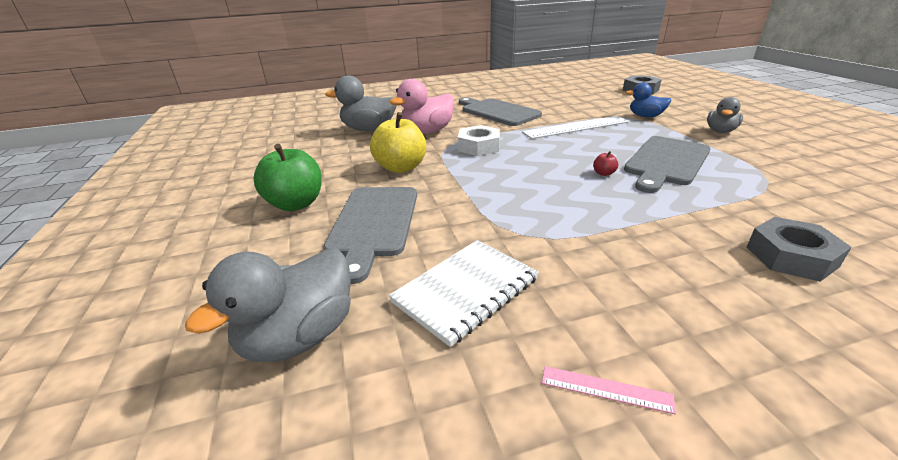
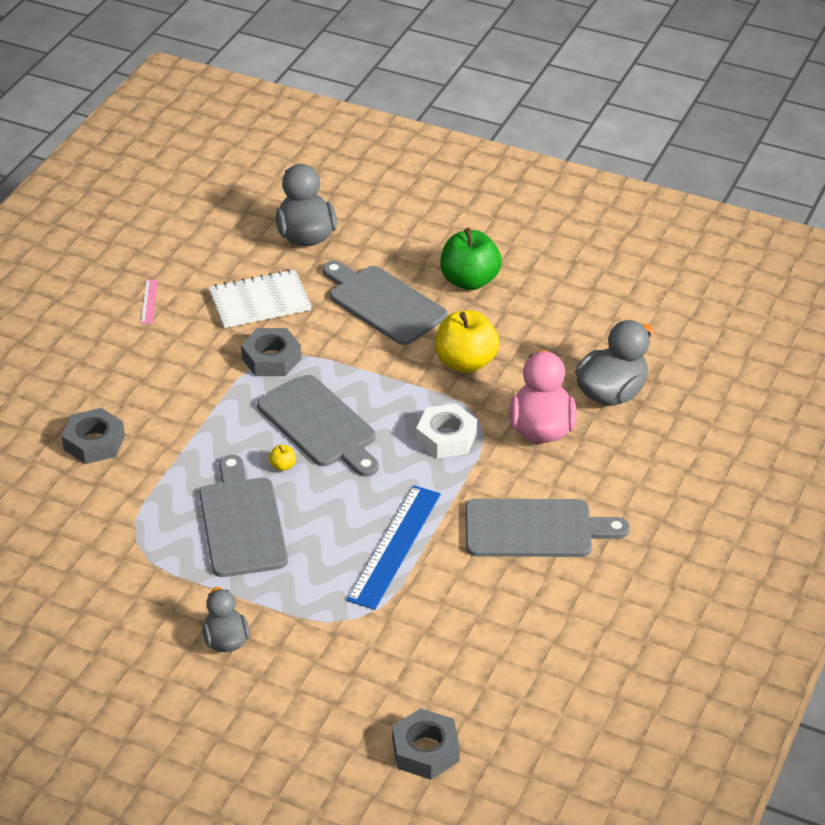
camera: 130 degrees right, 10 degrees up
(465, 290) = (260, 301): white notebook -> white notebook turned 75 degrees clockwise
(526, 234) = (271, 358): none -> grey nut
(547, 180) = (319, 425): none -> grey cutting board
(576, 127) = (394, 546): white ruler -> blue ruler
(603, 173) = (283, 466): red apple -> yellow apple
(606, 389) = (149, 301): pink ruler -> pink ruler turned 60 degrees counterclockwise
(645, 116) = (340, 635): blue duck -> none

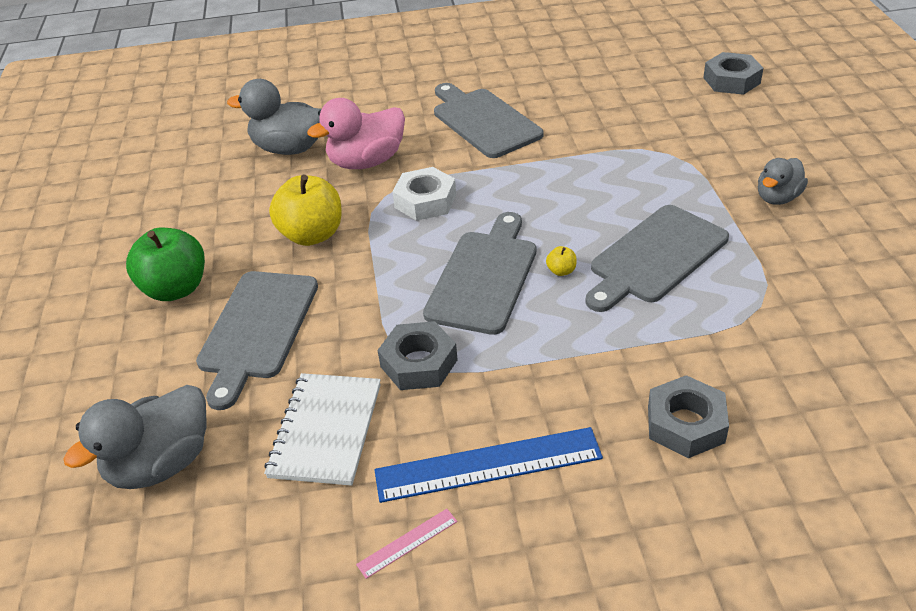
camera: 120 degrees left, 0 degrees up
(260, 301) = (326, 430): white notebook -> white notebook turned 60 degrees clockwise
(394, 546) = (578, 169): blue ruler -> blue ruler (488, 464)

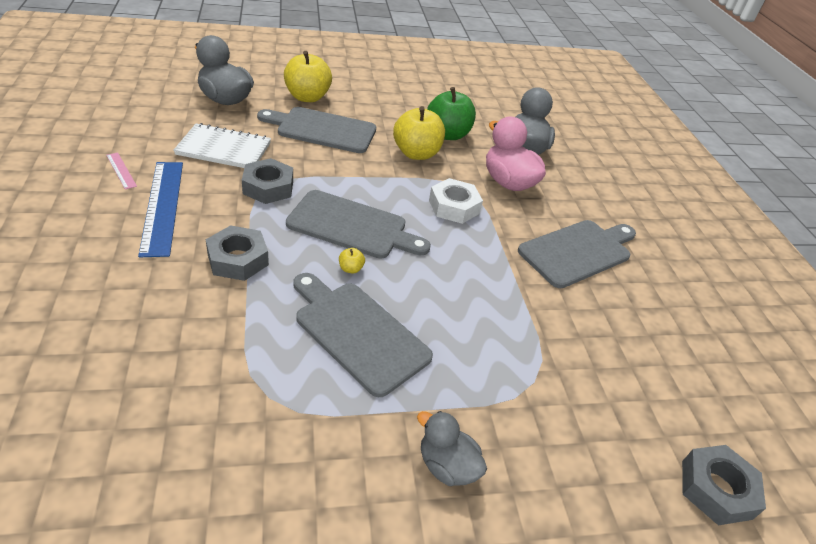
camera: 80 degrees right, 0 degrees up
(152, 360) = (307, 97): none -> yellow apple
(175, 289) = (369, 104): green apple -> green apple (447, 134)
(685, 424) = (148, 308): grey nut -> grey nut (238, 259)

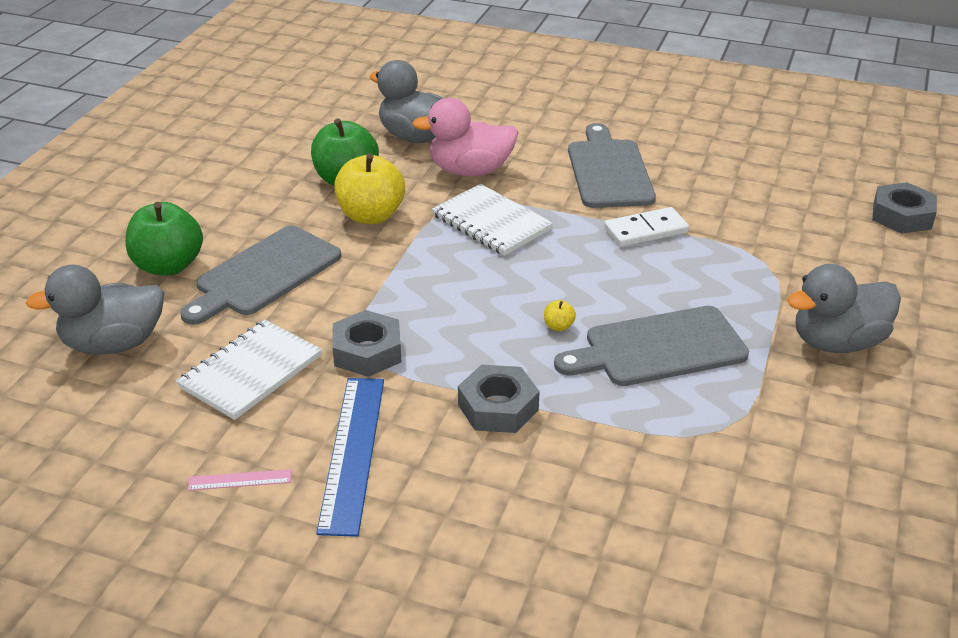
camera: 55 degrees left, 5 degrees down
(162, 206) = (352, 452): blue ruler -> blue ruler turned 75 degrees clockwise
(307, 97) = (168, 266): yellow apple -> green apple
(352, 226) = (485, 305): grey cutting board -> none
(446, 466) = (837, 342): grey duck -> grey duck, size x1.61
(454, 207) = (491, 222): white nut -> white notebook
(514, 291) = (645, 230): none -> white domino

